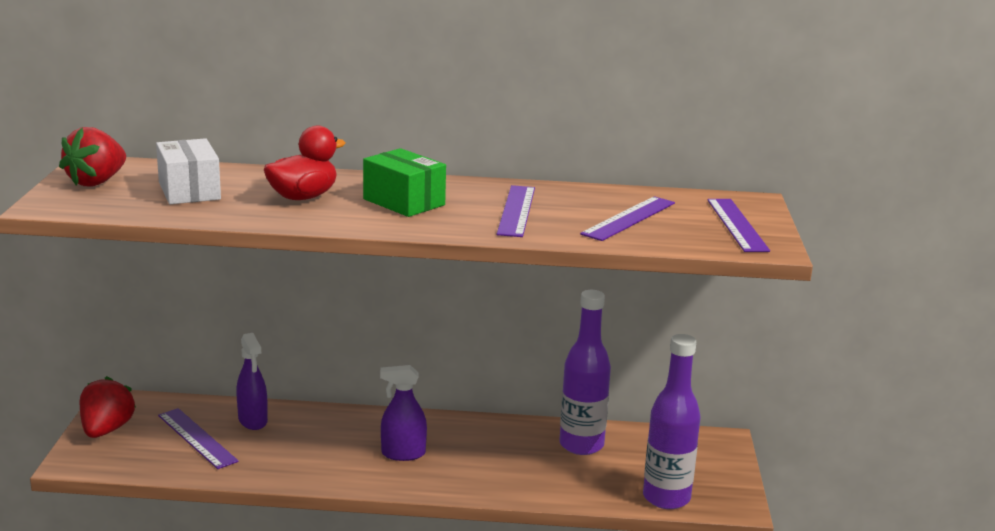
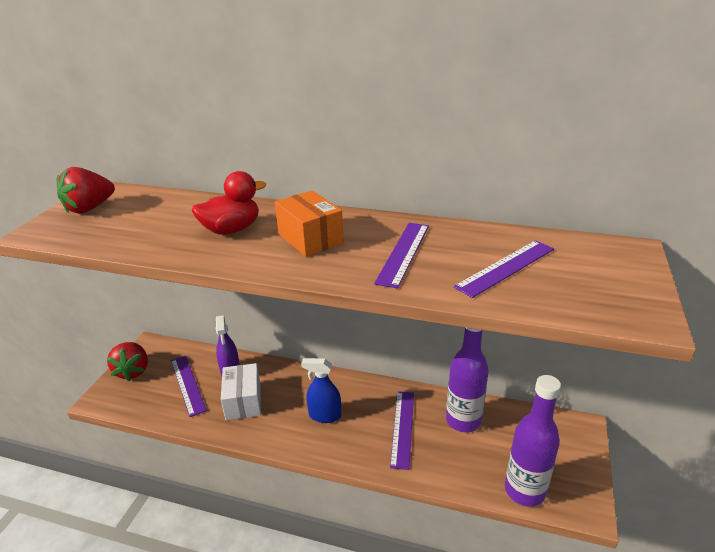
camera: 15 degrees right, 10 degrees up
(106, 430) = (133, 371): red strawberry -> red strawberry turned 150 degrees clockwise
(189, 191) = (149, 220): white box -> white box (243, 401)
(403, 454) = (324, 415): purple spray bottle -> blue spray bottle
(404, 202) = (310, 238): green box -> orange box
(737, 225) = (613, 281): purple ruler -> purple ruler (403, 428)

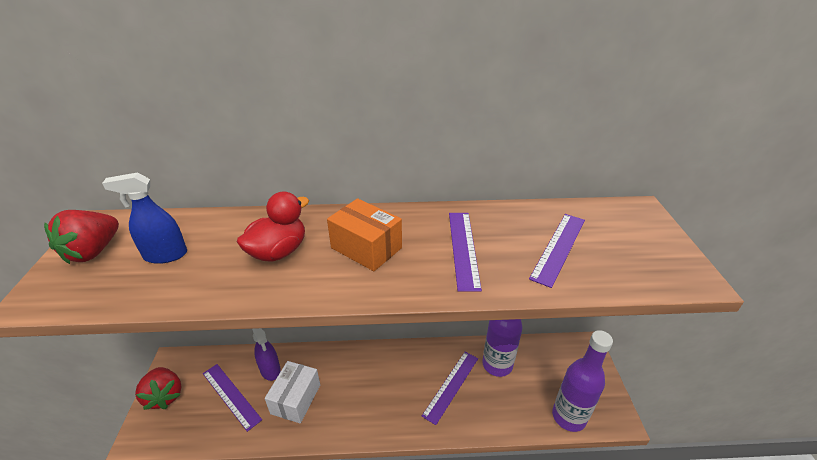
camera: 20 degrees left, 5 degrees up
(243, 401) = (296, 399): white box -> white box turned 45 degrees clockwise
(324, 415) = (379, 392): blue spray bottle -> blue spray bottle (165, 255)
(403, 428) = (451, 386): purple ruler -> purple ruler turned 45 degrees clockwise

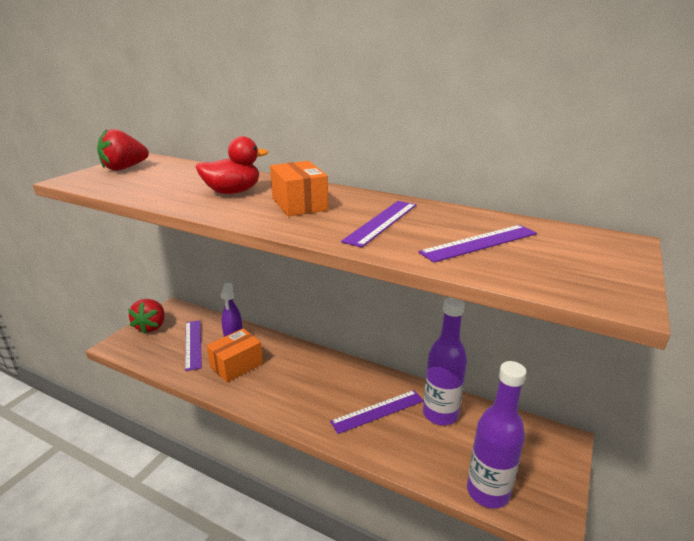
camera: 30 degrees right, 10 degrees down
(165, 255) = (161, 178): blue spray bottle -> none
(296, 399) = (236, 365): white box -> orange box

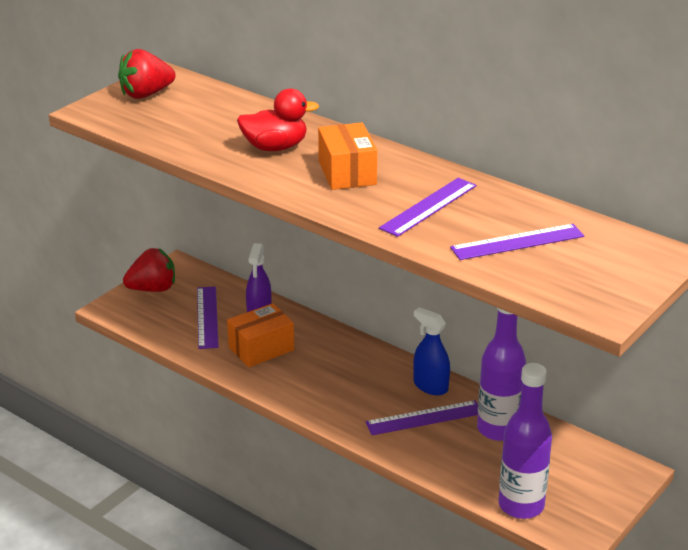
camera: 10 degrees right, 5 degrees up
(151, 326) = (153, 289): red strawberry -> red strawberry turned 120 degrees counterclockwise
(375, 382) = (430, 386): none -> blue spray bottle

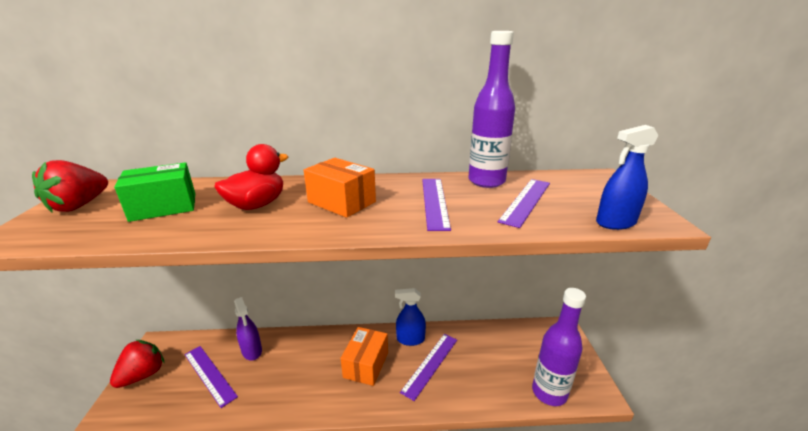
camera: 40 degrees left, 5 degrees down
(204, 120) = (164, 207): none -> green box
(261, 348) = (274, 377): orange box -> orange box (366, 365)
(498, 429) = (476, 345): purple bottle -> purple bottle (486, 181)
(558, 295) = (615, 223): none -> blue spray bottle

